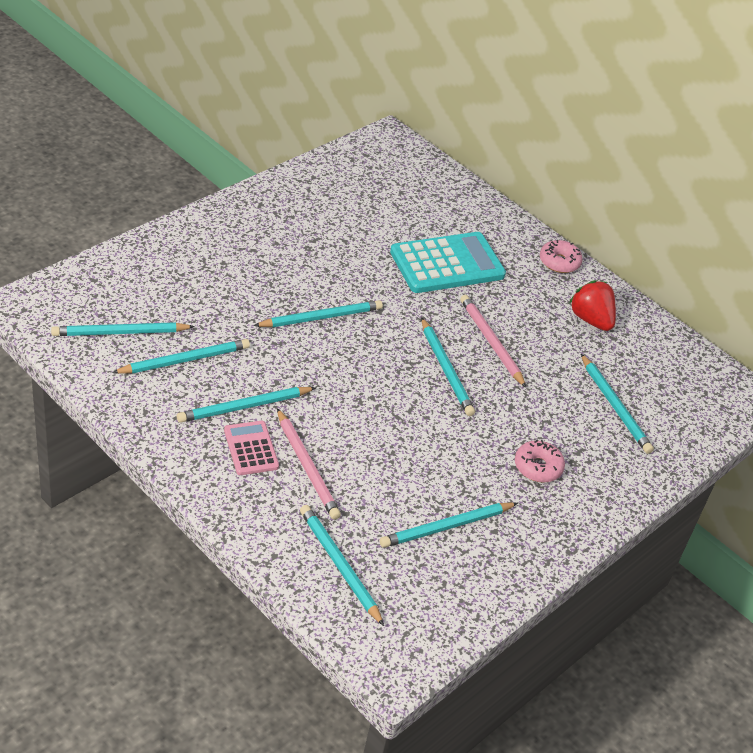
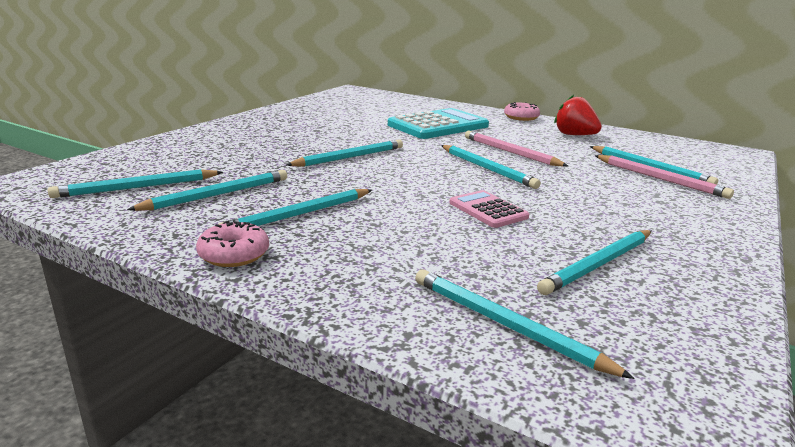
camera: 10 degrees left, 20 degrees down
(251, 448) = (322, 242): pink calculator -> pink calculator (488, 210)
(307, 466) = (398, 245): pink pencil -> pink pencil (660, 179)
(538, 467) = (634, 208): pink donut -> pink donut (234, 254)

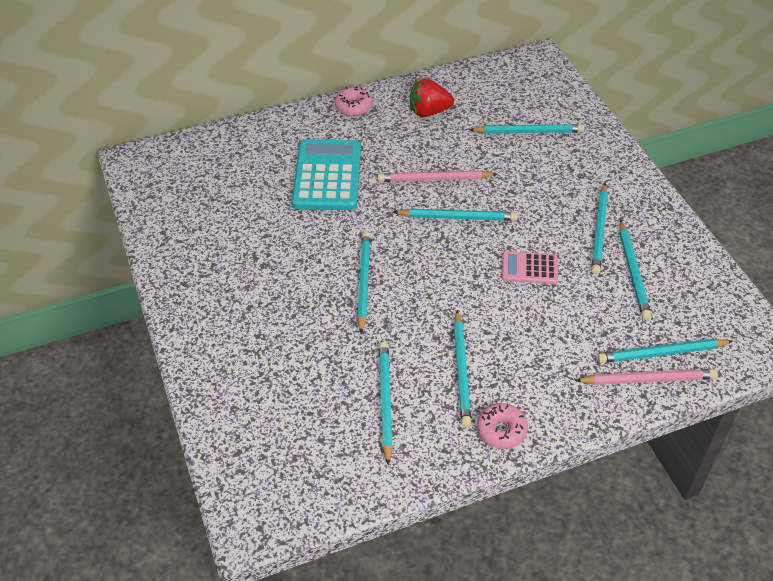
camera: 50 degrees left, 25 degrees up
(137, 188) = (328, 446): turquoise pencil -> turquoise pencil (599, 231)
(660, 179) = (549, 143): pink pencil -> pink pencil (647, 379)

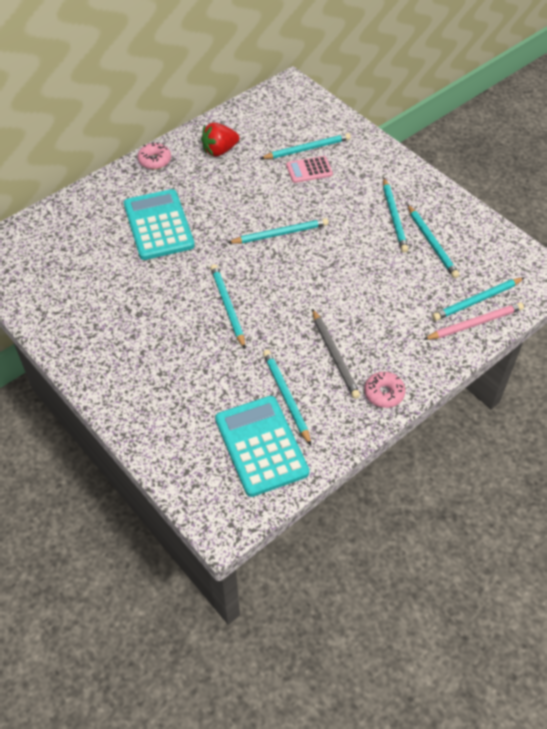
camera: 20 degrees left, 5 degrees up
(333, 449) = (261, 446): none -> turquoise calculator
(434, 179) = (248, 206): pink pencil -> none
(462, 370) = (335, 355): turquoise pencil -> grey pencil
(529, 268) = (353, 261): pink calculator -> pink calculator (309, 170)

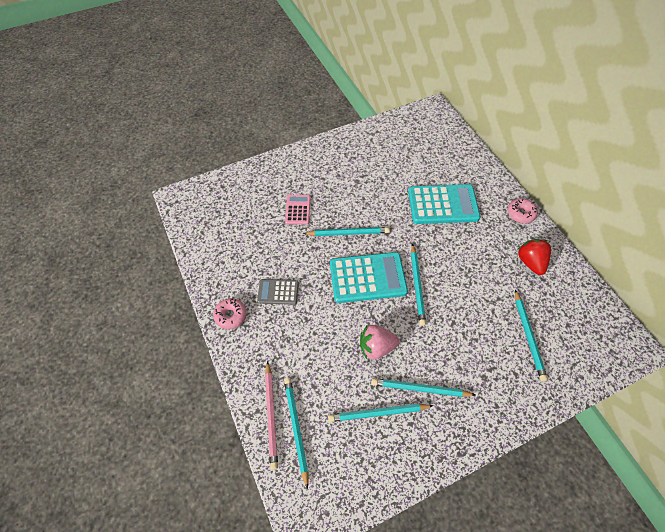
camera: 105 degrees right, 5 degrees up
(261, 446) = (222, 228): turquoise calculator -> turquoise calculator (367, 278)
(286, 397) = (254, 251): turquoise pencil -> none
(309, 170) = (497, 330): pink calculator -> pink calculator (298, 210)
(335, 355) = (278, 292): grey pencil -> grey calculator
(366, 255) = (376, 347): none -> pink strawberry

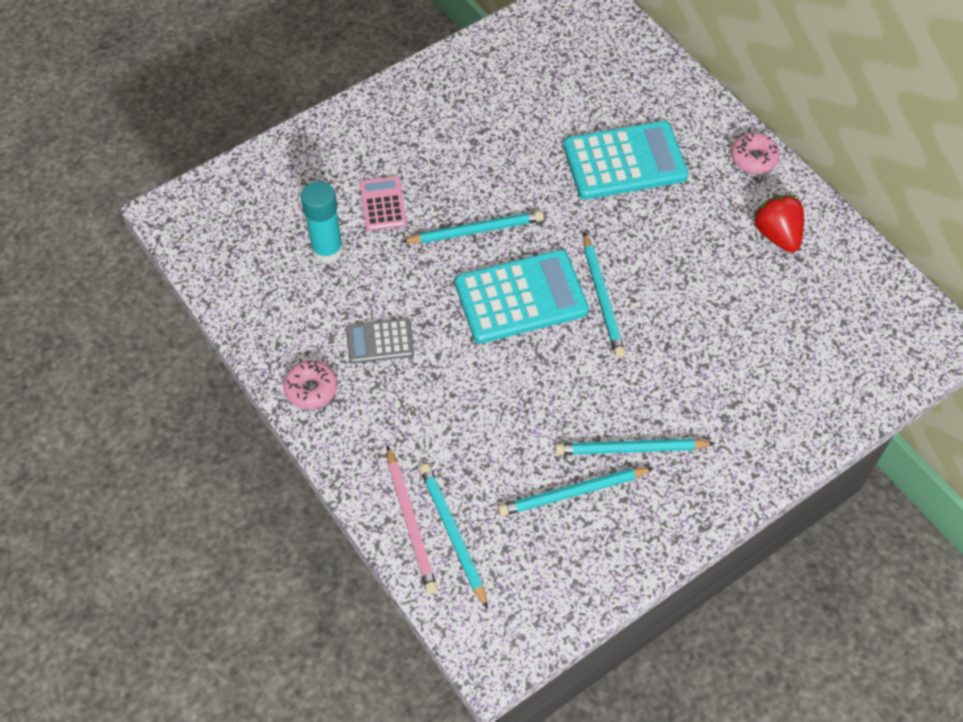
camera: 10 degrees left, 0 degrees up
(260, 232) = (327, 250): none -> turquoise glue stick
(376, 347) = (553, 400): pink strawberry -> none
(528, 336) = (785, 348): turquoise pencil -> none

